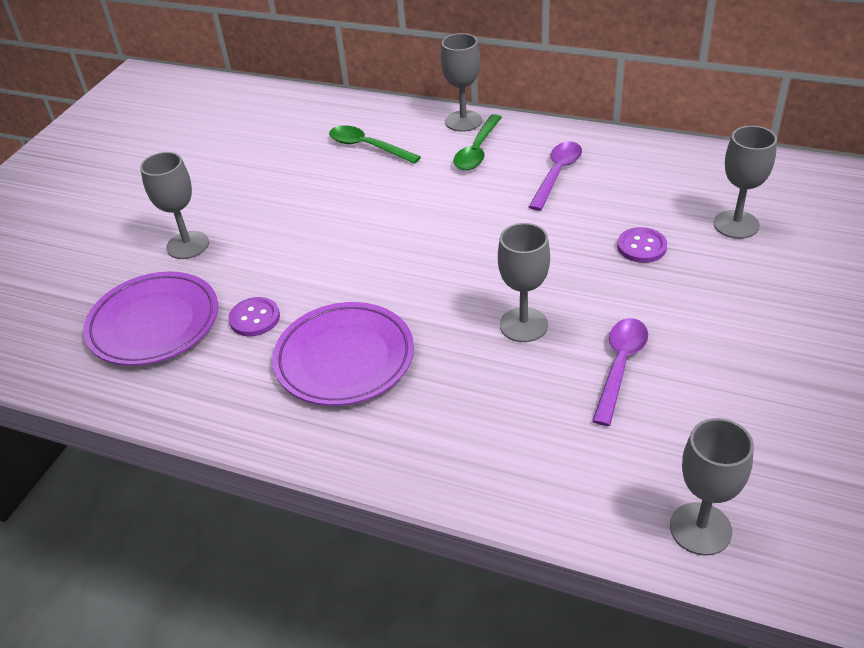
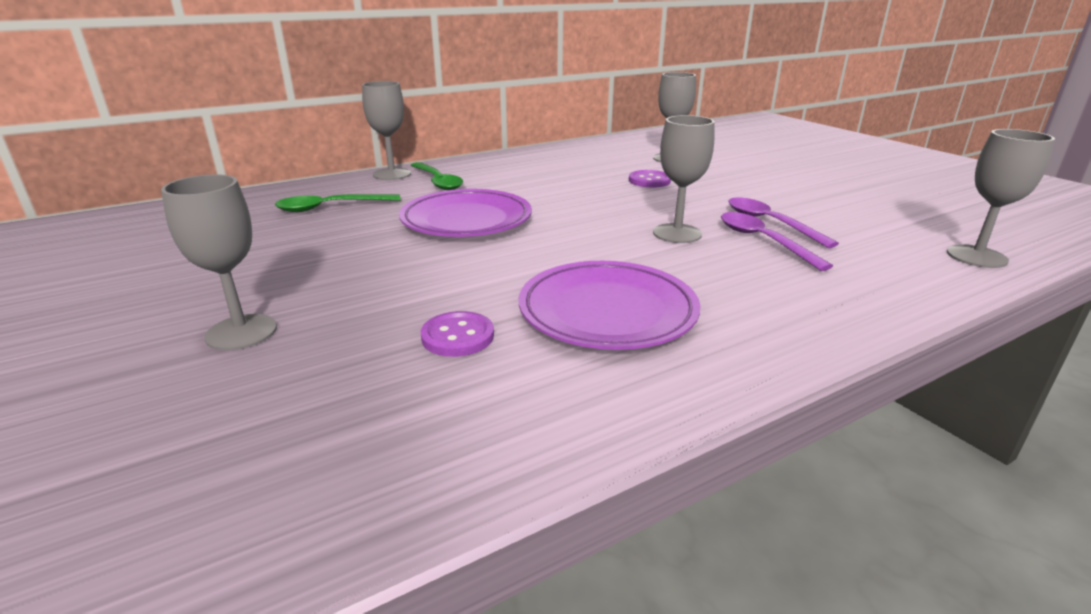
camera: 55 degrees left, 15 degrees down
(154, 323) = (331, 408): purple plate -> purple plate (466, 220)
(557, 174) = (523, 173): purple spoon -> purple spoon (762, 241)

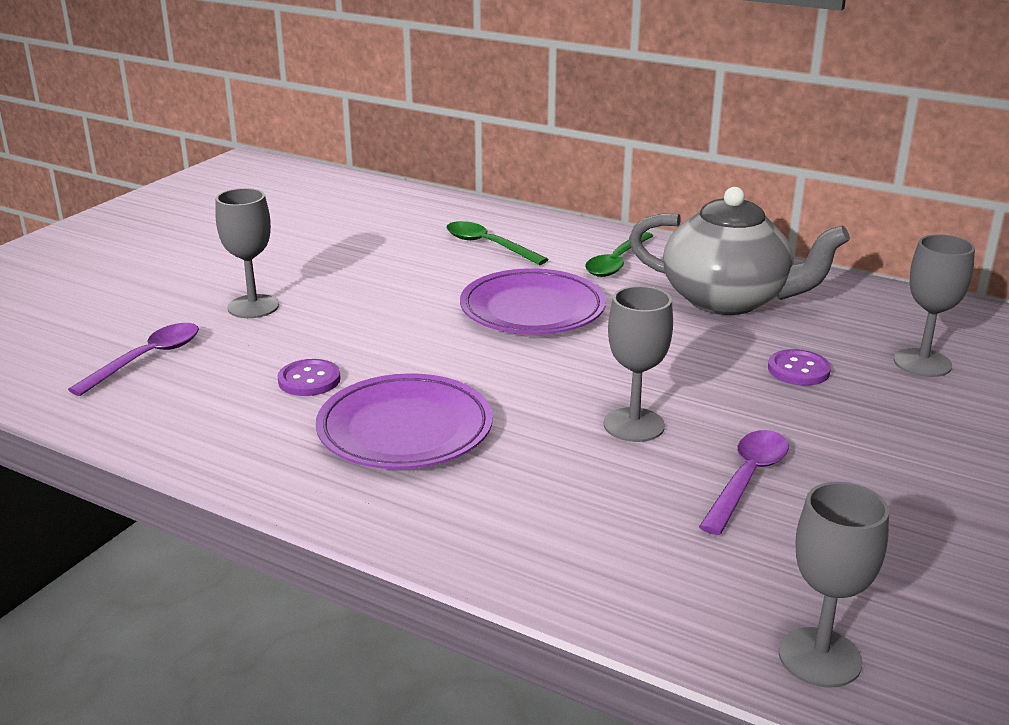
camera: 60 degrees right, 0 degrees up
(392, 174) = (607, 235): grey goblet -> none
(539, 172) = (727, 300): none -> grey teapot
(762, 241) = (677, 482): purple spoon -> purple spoon (147, 359)

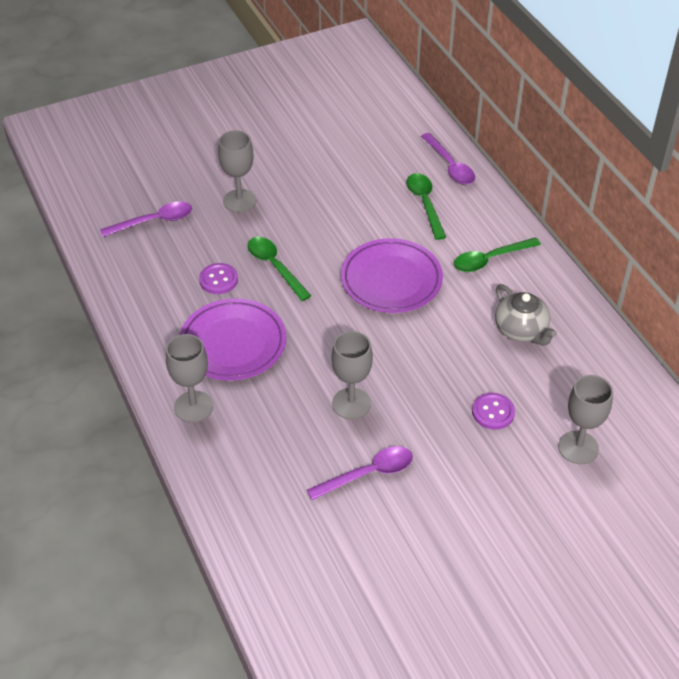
camera: 35 degrees right, 20 degrees up
(372, 344) = (275, 266): none -> green spoon
(477, 213) = (450, 166): none -> purple spoon
(727, 300) = (521, 330): grey teapot -> grey teapot, size x0.58
(820, 657) = (280, 592): grey goblet -> grey goblet (193, 406)

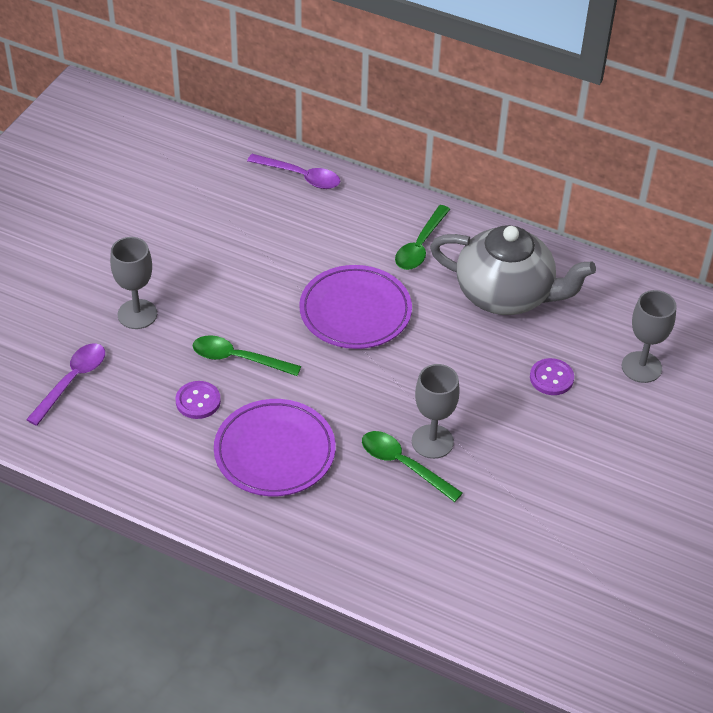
camera: 40 degrees left, 0 degrees up
(193, 406) = (299, 530): grey goblet -> none
(368, 473) = (506, 492): purple spoon -> none
(425, 204) = (314, 224): green spoon -> green spoon (403, 464)
(521, 330) = (506, 294): grey teapot -> grey teapot, size x1.72

